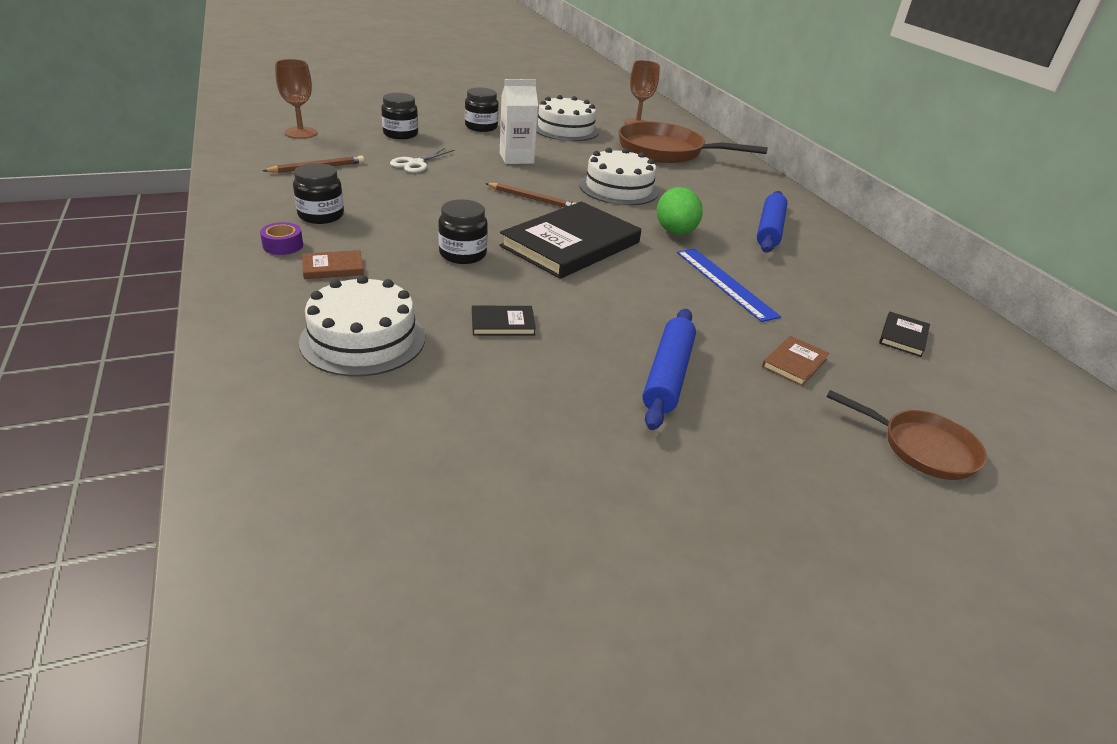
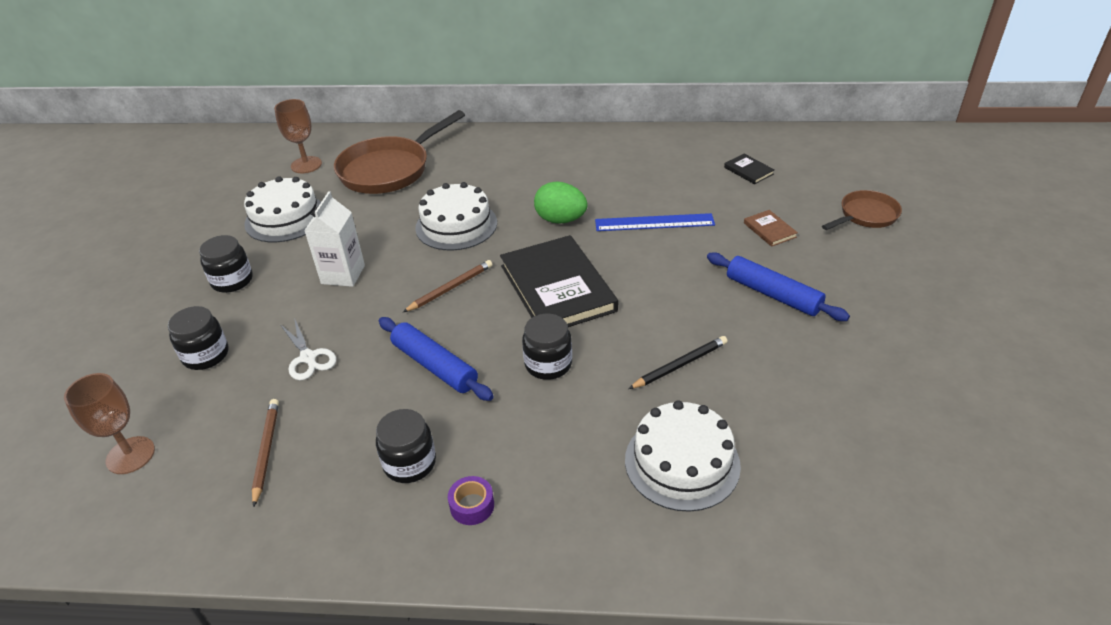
camera: 60 degrees left, 5 degrees up
(333, 267) = (539, 467): brown book -> none
(503, 323) = (680, 365): black book -> black pencil
(769, 230) = (577, 169): blue rolling pin -> blue rolling pin (435, 366)

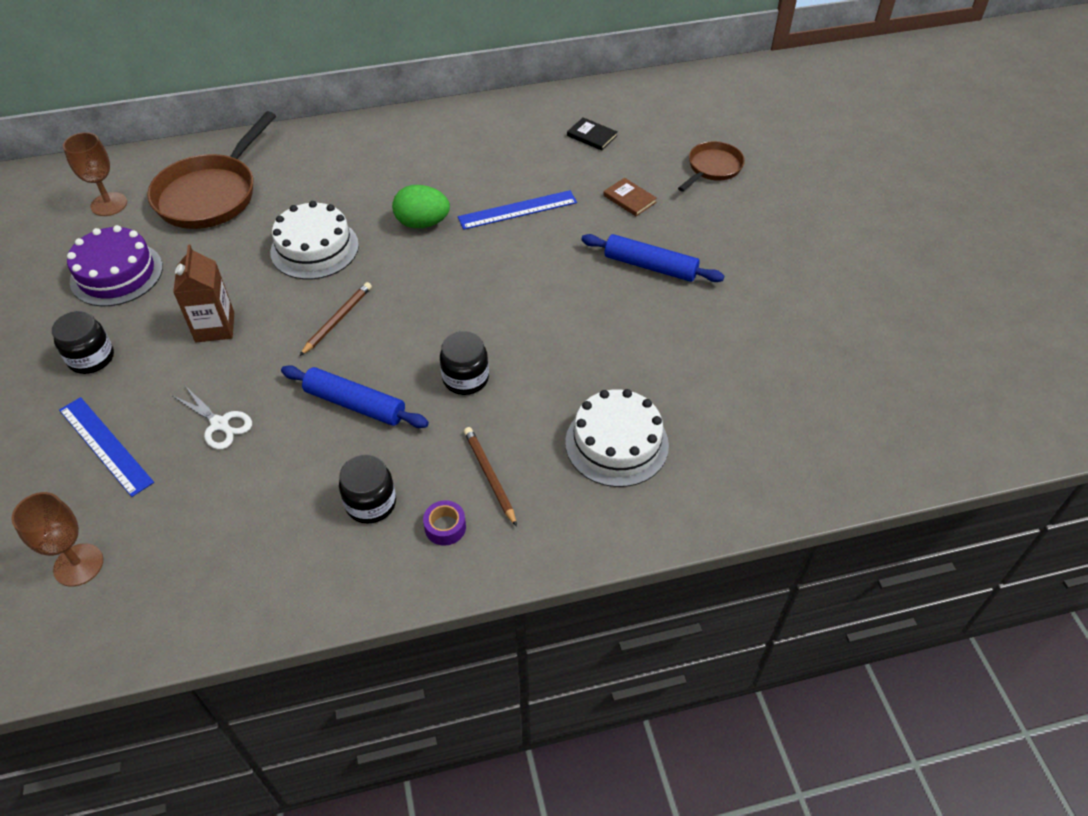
camera: 20 degrees left, 10 degrees up
(206, 355) = (105, 445): black jar -> blue ruler
(266, 451) = (222, 526): brown pencil -> brown pencil (489, 476)
(285, 218) = (116, 274): white cake -> purple cake
(343, 274) = (215, 327): white carton -> brown carton
(557, 288) = (446, 299): black book -> none
(680, 365) = (587, 353): black pencil -> none

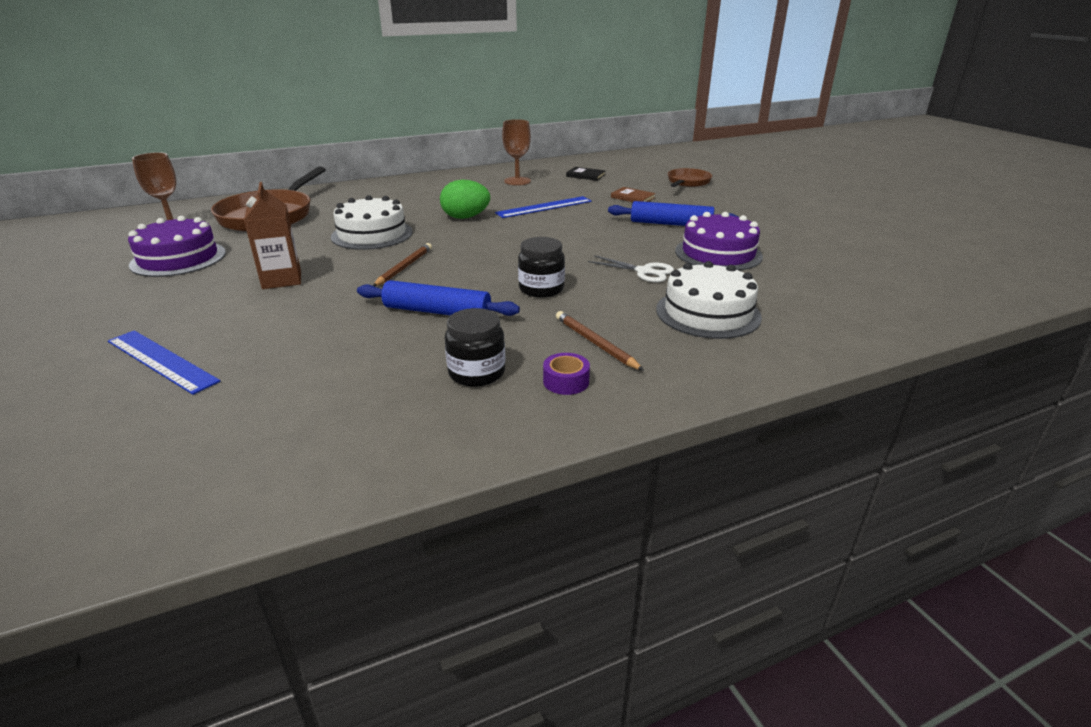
camera: 10 degrees left, 20 degrees down
(78, 565) = (119, 457): brown goblet -> brown goblet (517, 181)
(91, 358) = (149, 306): black jar -> none
(220, 424) = (295, 335): white scissors -> white scissors (644, 271)
(676, 336) = (718, 253): none -> purple cake

